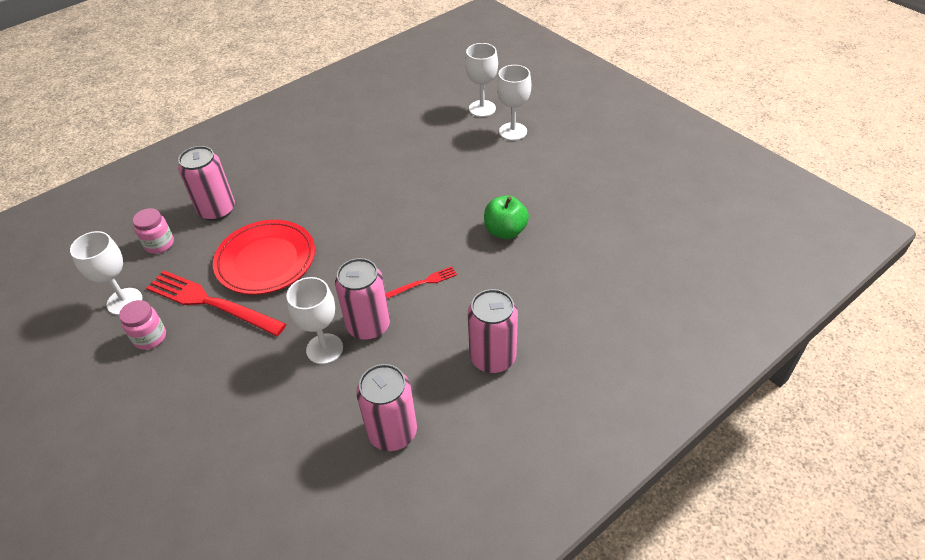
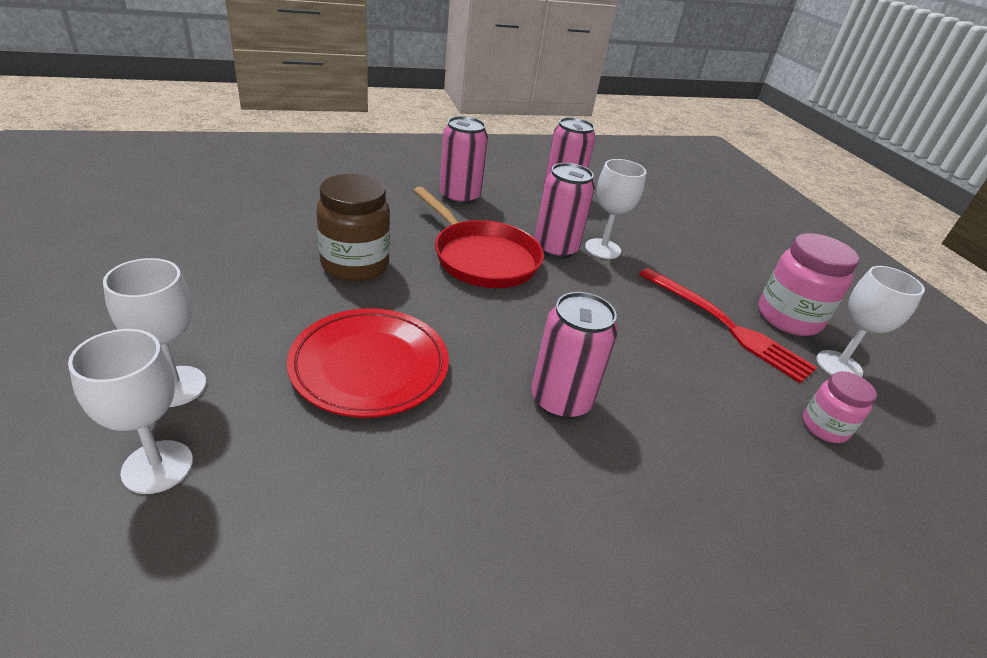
camera: 165 degrees left, 10 degrees down
(150, 337) = (788, 318): pink jar -> pink jar, size x1.73
(217, 210) = (744, 451): pink can -> pink can (561, 400)
(266, 260) = (660, 345): red plate -> red plate (370, 366)
(423, 282) = (482, 258): red fork -> red pan
(505, 231) = (355, 265): green apple -> brown jar

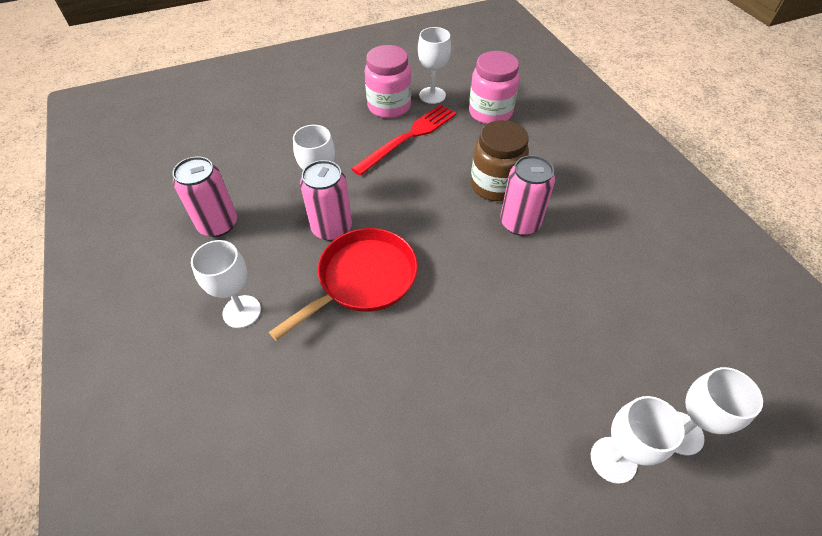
camera: 90 degrees left, 15 degrees up
(355, 265) = (405, 378): brown jar -> brown jar (495, 185)
(370, 366) = (535, 333): red plate -> none
(459, 196) = (242, 311): pink can -> white goblet
(824, 427) = (490, 113): pink jar -> pink jar, size x1.73

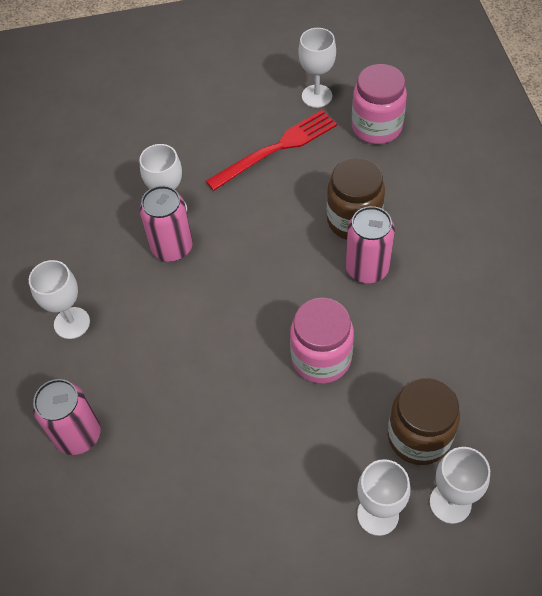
camera: 15 degrees right, 5 degrees up
(218, 224) = (61, 228): pink can -> pink can (78, 434)
(363, 279) = (191, 307): red pan -> none
(389, 106) = (264, 106): pink jar -> pink jar (321, 358)
(623, 370) = (418, 436): none -> brown jar

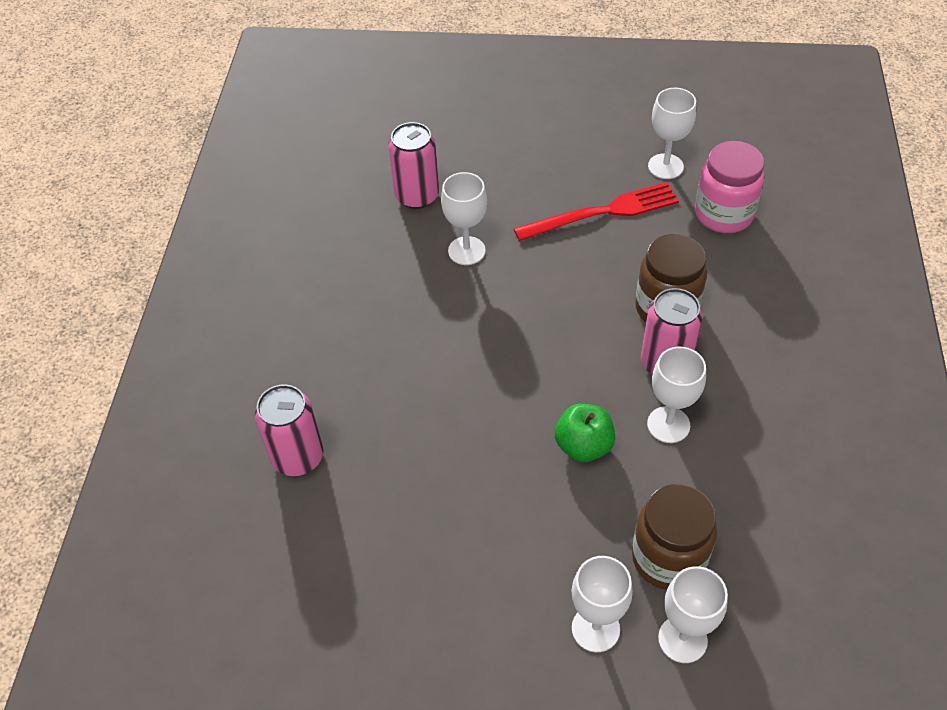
camera: 15 degrees right, 5 degrees down
(72, 323) = (326, 342): white goblet -> white goblet (668, 425)
(172, 247) = (456, 290): pink can -> pink can (417, 196)
(321, 358) = (583, 446): pink jar -> green apple

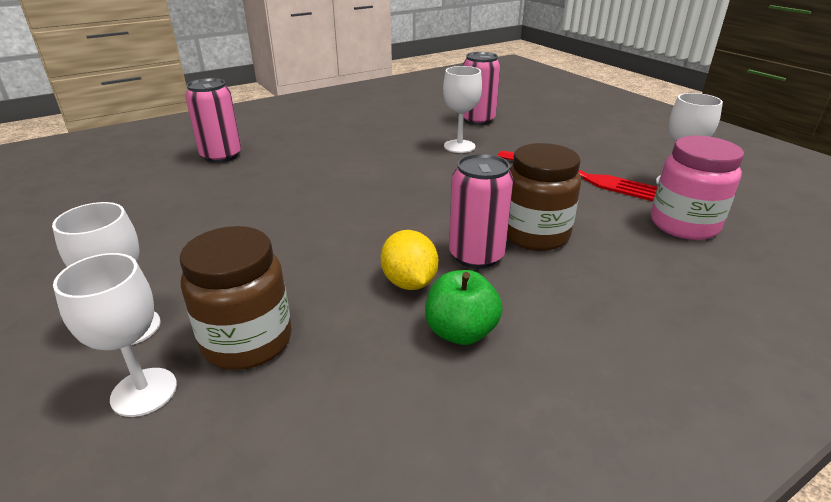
camera: 50 degrees right, 20 degrees down
(583, 446) = (337, 249): green apple -> green apple (460, 332)
(668, 425) = (409, 282): white goblet -> yellow lemon

